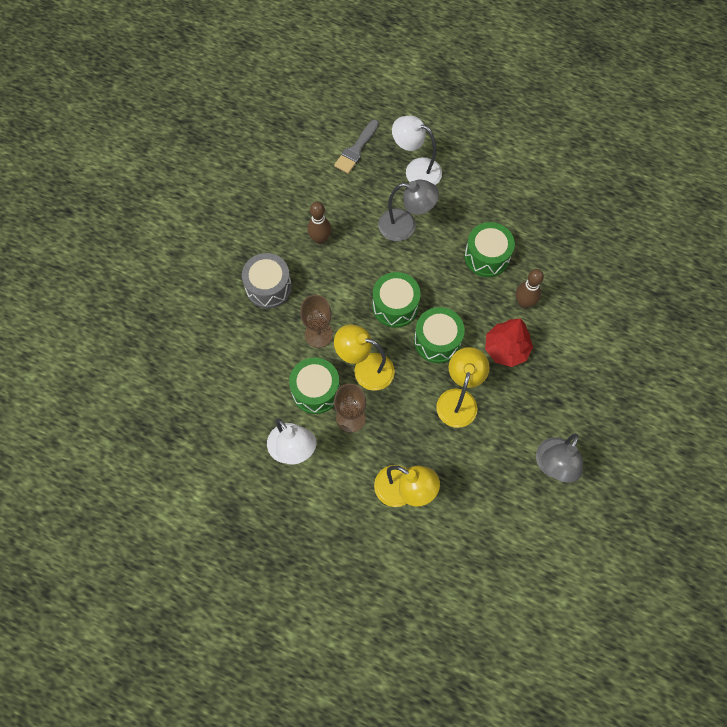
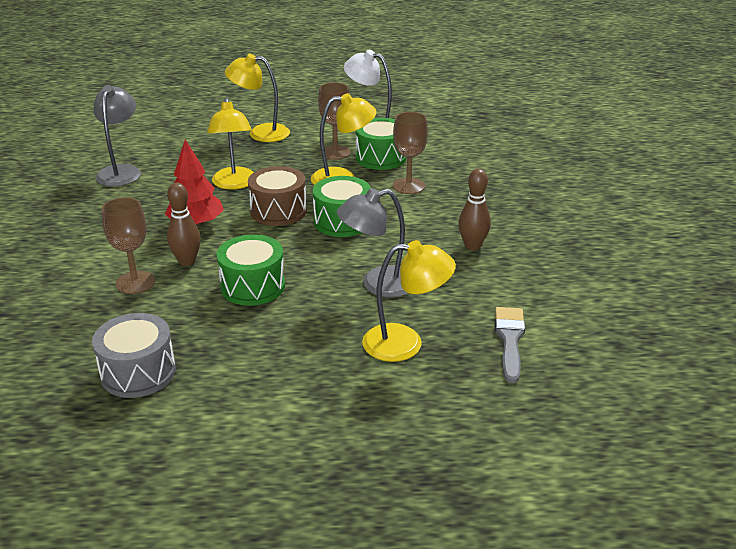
camera: 155 degrees right, 35 degrees down
(268, 287) = (491, 200): grey drum -> grey drum (138, 372)
(416, 170) = (405, 343): white lamp -> yellow lamp
(437, 341) = (278, 211): green drum -> brown drum
(564, 292) = (135, 282): none -> brown goblet

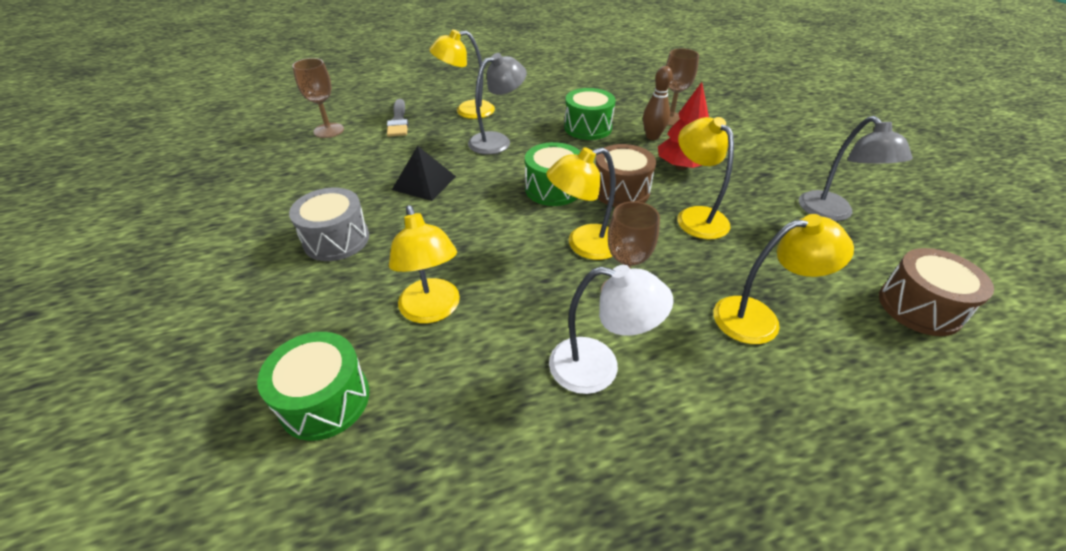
camera: 165 degrees right, 10 degrees up
(138, 372) = (611, 81): grey drum -> grey drum (336, 239)
(157, 125) = (919, 307): none -> brown drum
(381, 158) = (555, 293): green drum -> green drum (325, 400)
(408, 186) = (502, 247): brown goblet -> brown goblet (329, 130)
(467, 161) = (432, 310): none -> yellow lamp
(472, 246) = (424, 183): brown bowling pin -> black pyramid

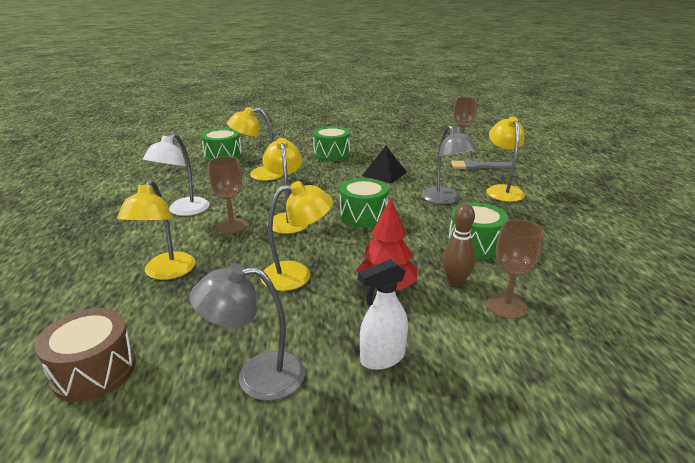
camera: 100 degrees right, 15 degrees down
(336, 239) = (331, 154): grey drum -> green drum
(621, 191) = (351, 244): brown drum -> none
(765, 163) = (382, 358): none -> white spray bottle

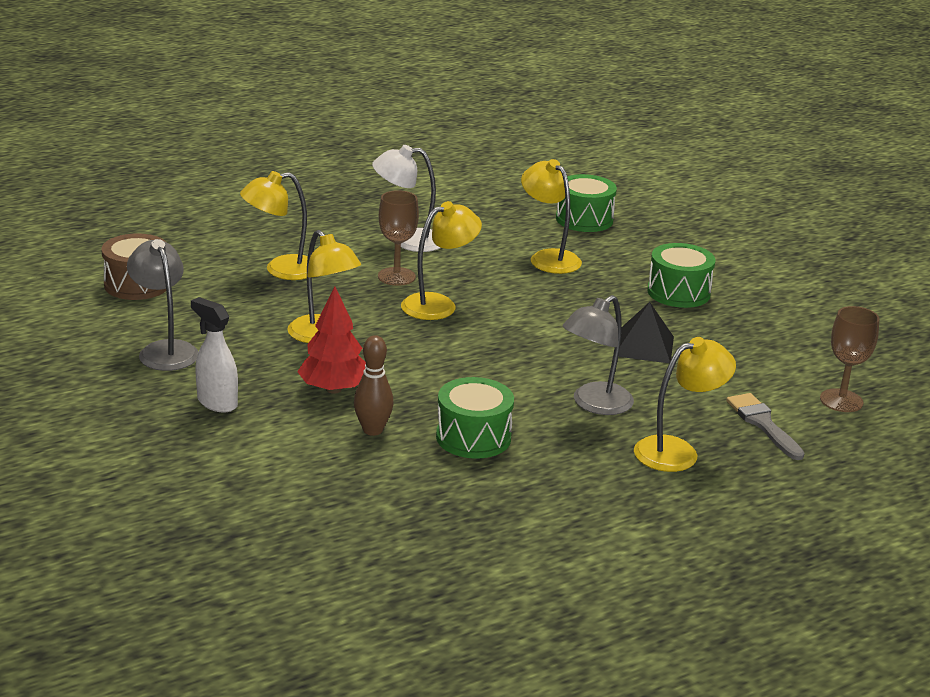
camera: 65 degrees right, 0 degrees up
(363, 215) = (490, 351): green drum -> none
(506, 306) = (343, 465): brown goblet -> none

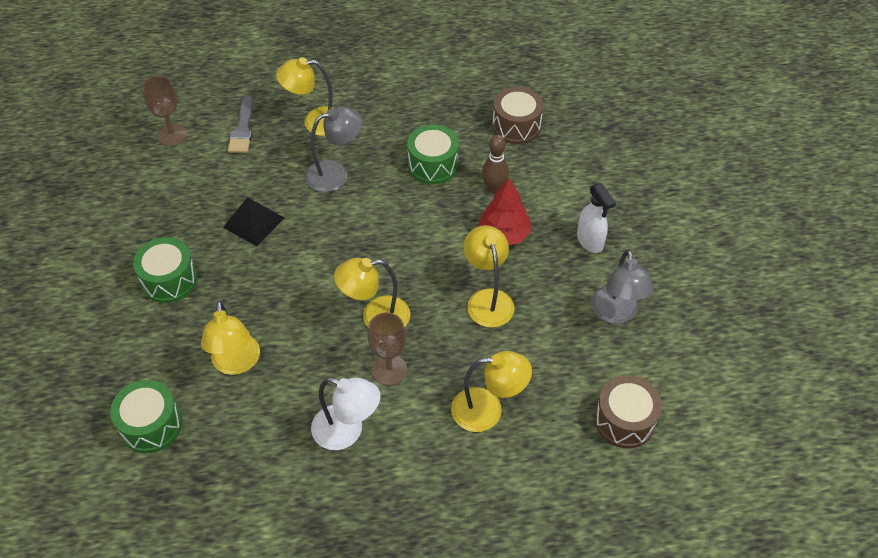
camera: 155 degrees left, 25 degrees up
(381, 506) = (516, 126): none -> brown drum

